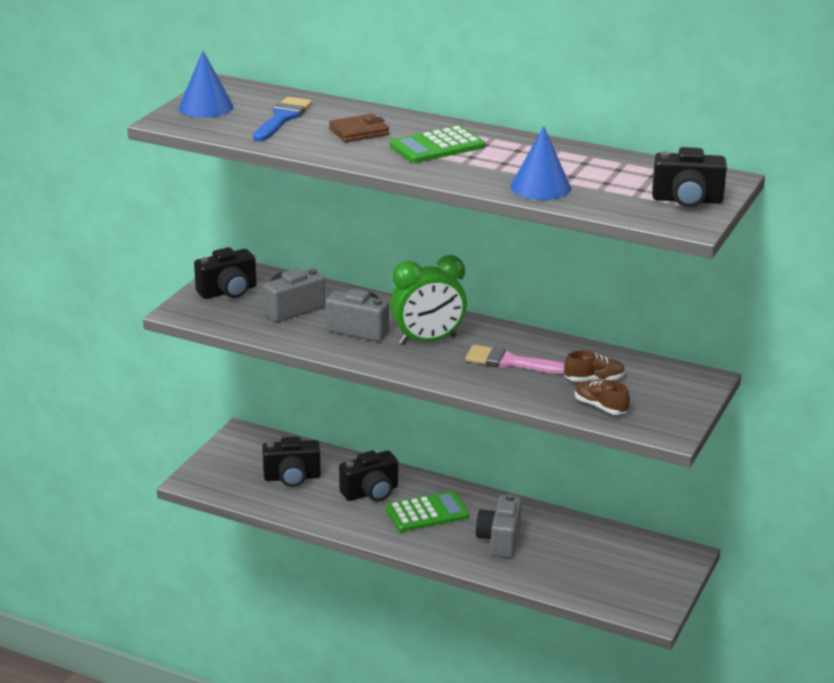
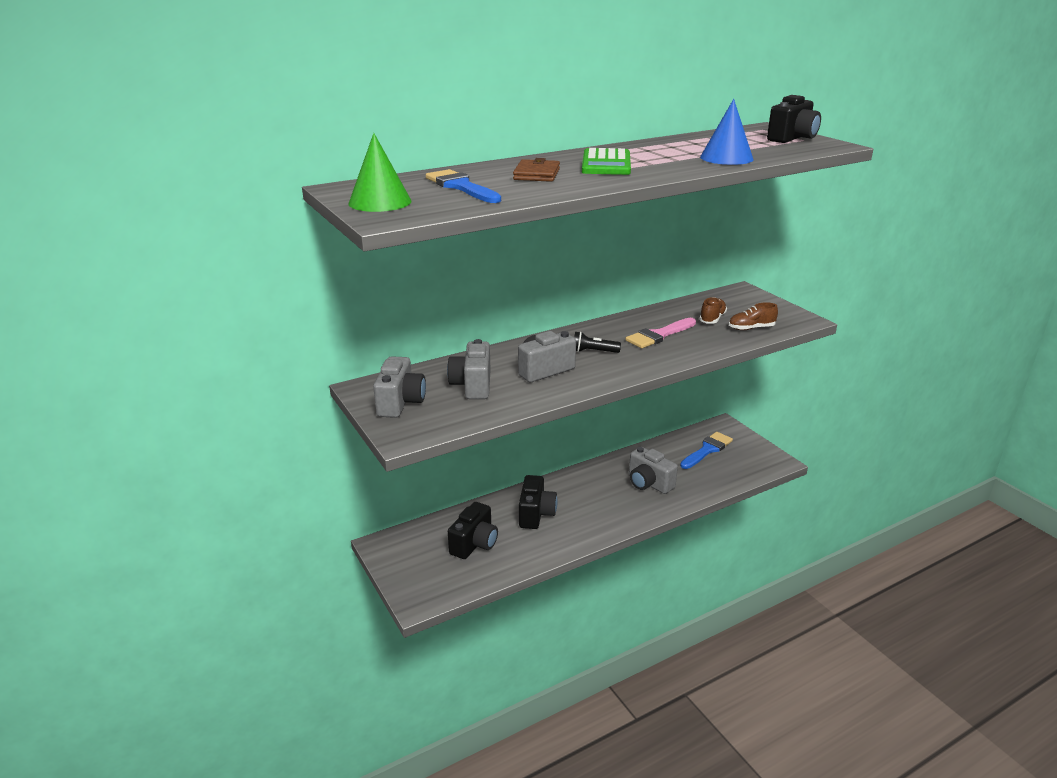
camera: 55 degrees left, 0 degrees up
(206, 107) = (380, 202): blue cone -> green cone
(228, 291) = (400, 403): black camera -> grey camera
(427, 513) = (587, 500): green calculator -> none
(428, 341) = (593, 351): green clock -> black flashlight
(615, 558) = (707, 450): none -> blue brush

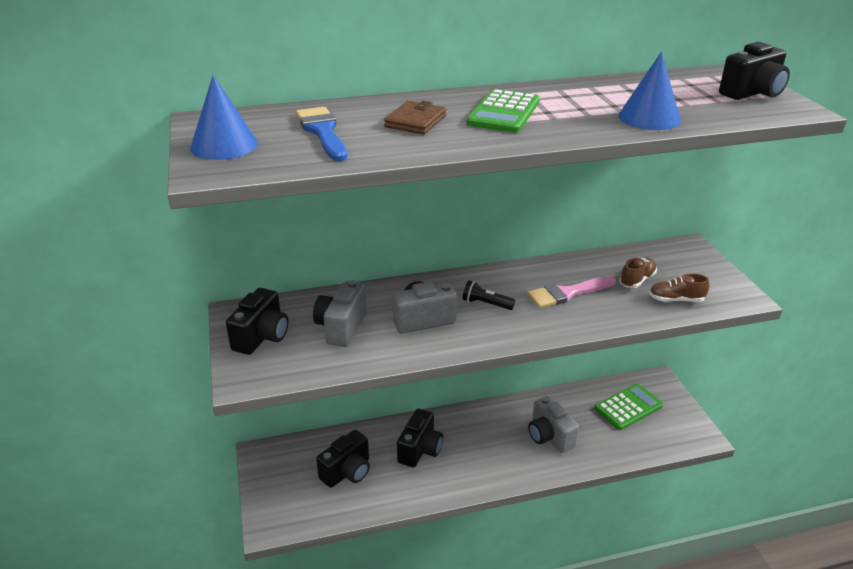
camera: 15 degrees right, 5 degrees up
(380, 202) = (224, 145): green cone -> blue cone
(400, 403) = (262, 337): grey camera -> black camera
(707, 450) = (628, 407): blue brush -> green calculator

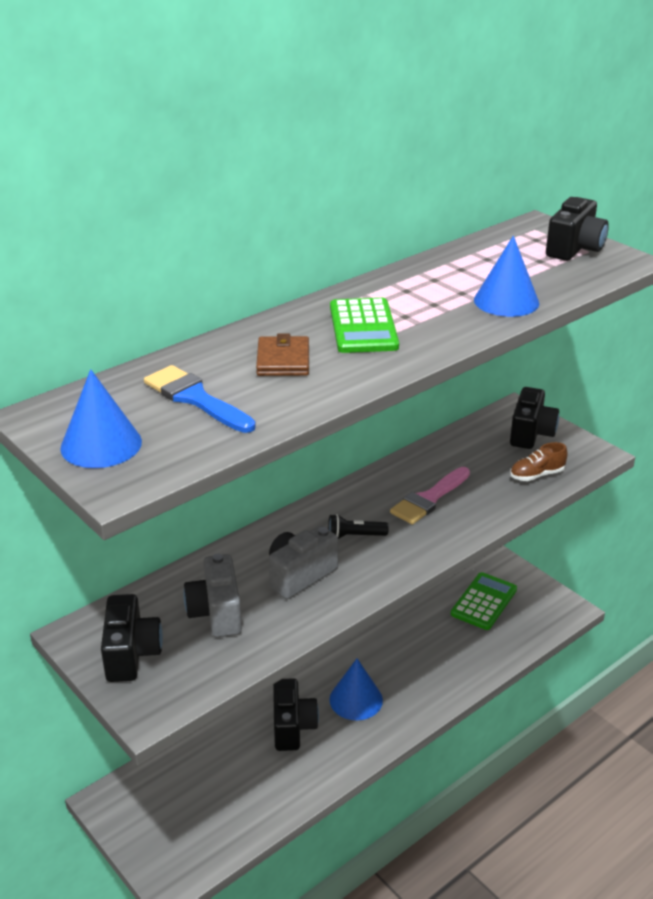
camera: 25 degrees left, 0 degrees up
(347, 472) = (225, 783): black camera -> black camera (531, 433)
(480, 446) = (356, 699): none -> blue cone
(549, 436) = (422, 662): grey camera -> none
(637, 280) = (487, 463): brown shoe -> none

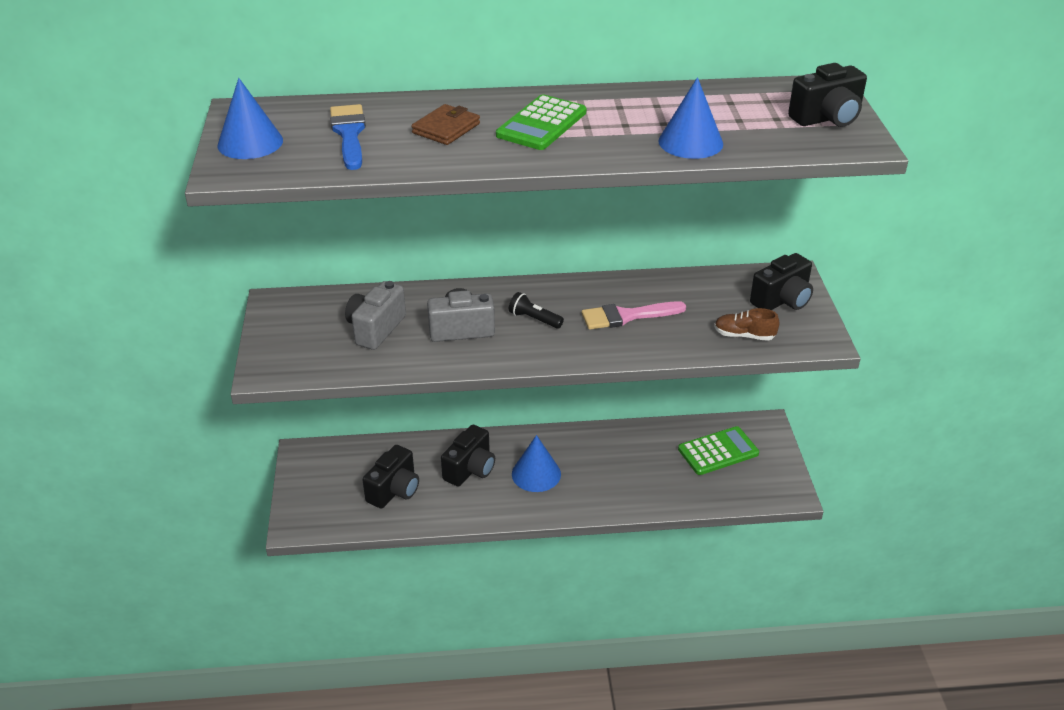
camera: 35 degrees right, 5 degrees up
(131, 654) = (293, 330): black camera -> black camera (394, 490)

